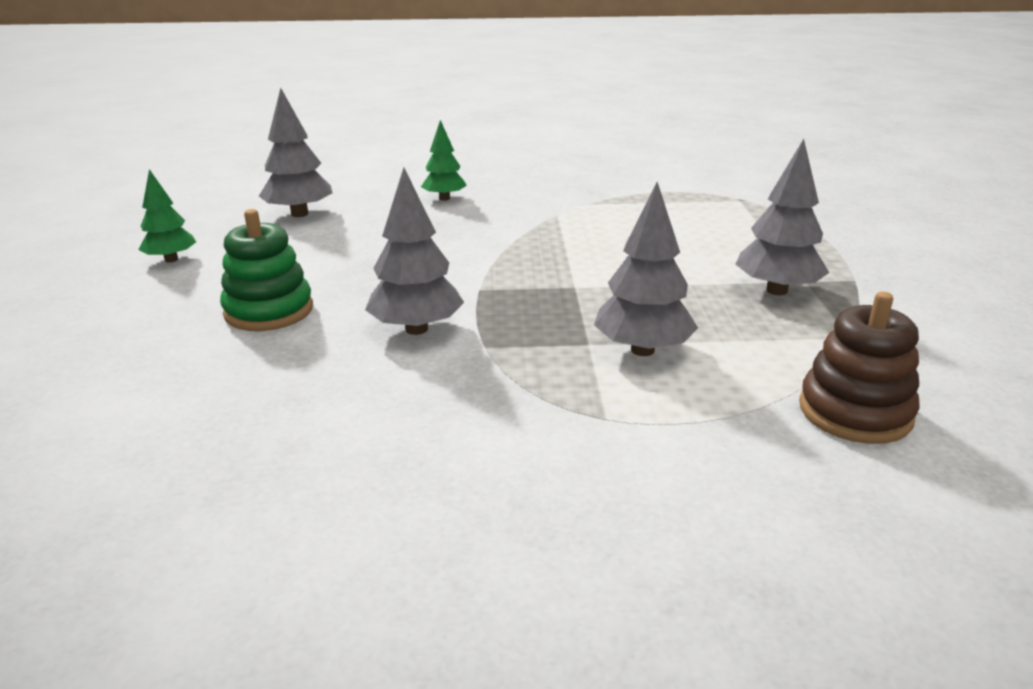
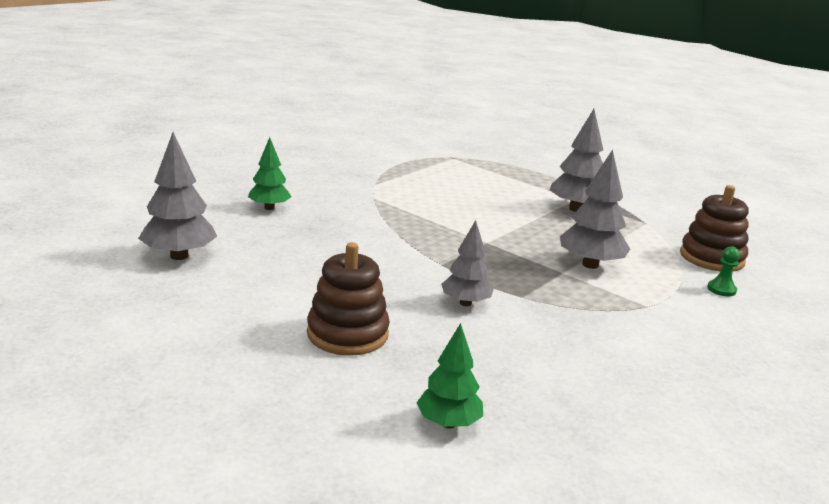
camera: 50 degrees left, 5 degrees down
(171, 259) = (161, 333): green tree -> green tree (448, 423)
(269, 311) = (347, 334): green stacking toy -> brown stacking toy
(416, 329) = (465, 303): grey tree -> grey tree, size x0.67
(767, 451) = (721, 289): none -> green pawn

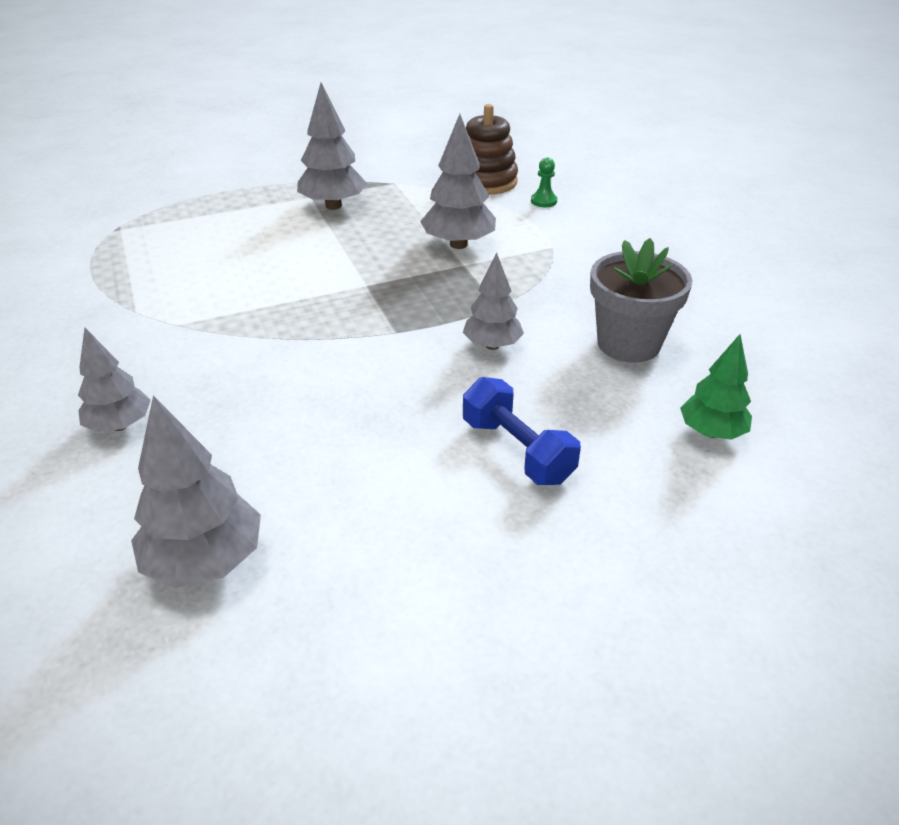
camera: 60 degrees left, 15 degrees up
(269, 208) = (120, 425): green tree -> grey tree
(347, 334) = (517, 450): brown stacking toy -> blue dumbbell
(537, 365) = (628, 344): none -> grey flower pot

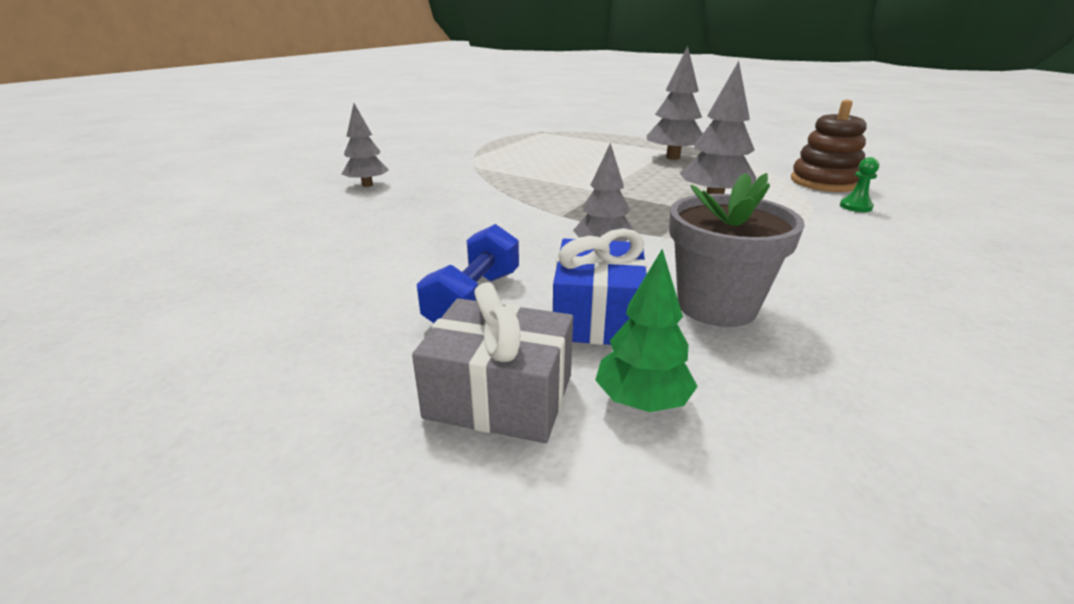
camera: 55 degrees right, 10 degrees down
(205, 561) = (262, 238): grey tree -> none
(598, 401) = (597, 316): none -> blue gift
(665, 490) = (500, 396): none -> grey gift

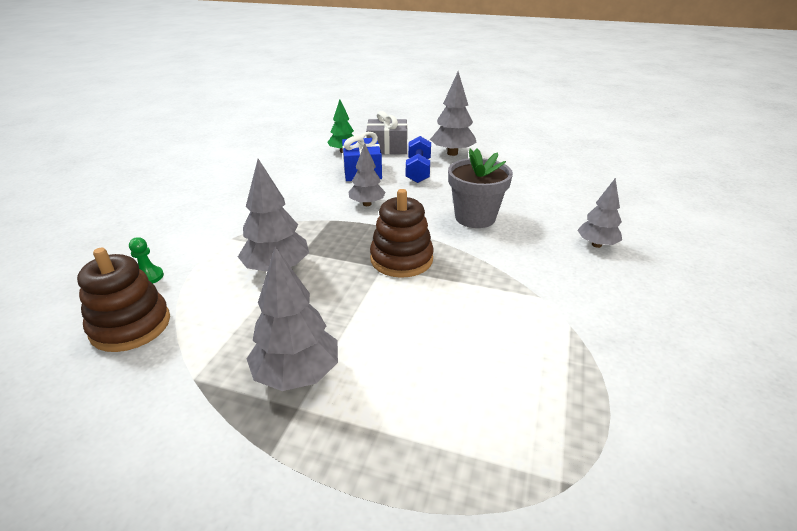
camera: 165 degrees right, 5 degrees up
(344, 342) = (452, 153): none -> grey tree
(578, 194) = (401, 259): none -> brown stacking toy
(716, 306) = (309, 181): grey flower pot -> grey flower pot (475, 217)

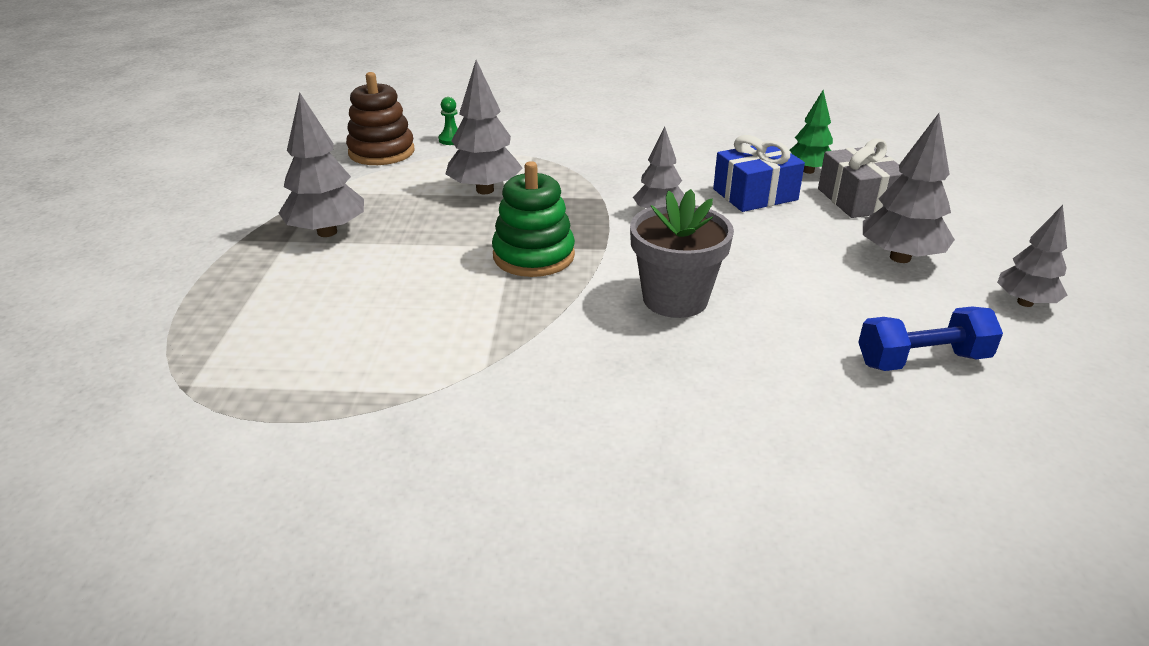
camera: 75 degrees right, 0 degrees up
(401, 259) = (533, 256): brown stacking toy -> green stacking toy
(418, 171) = (796, 236): blue dumbbell -> blue dumbbell (922, 360)
(596, 244) = (657, 424): grey tree -> grey tree (1025, 302)

